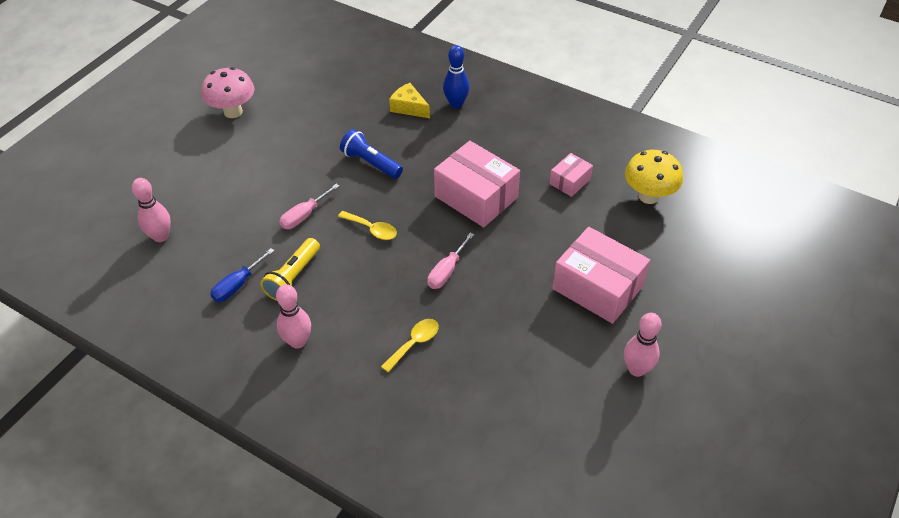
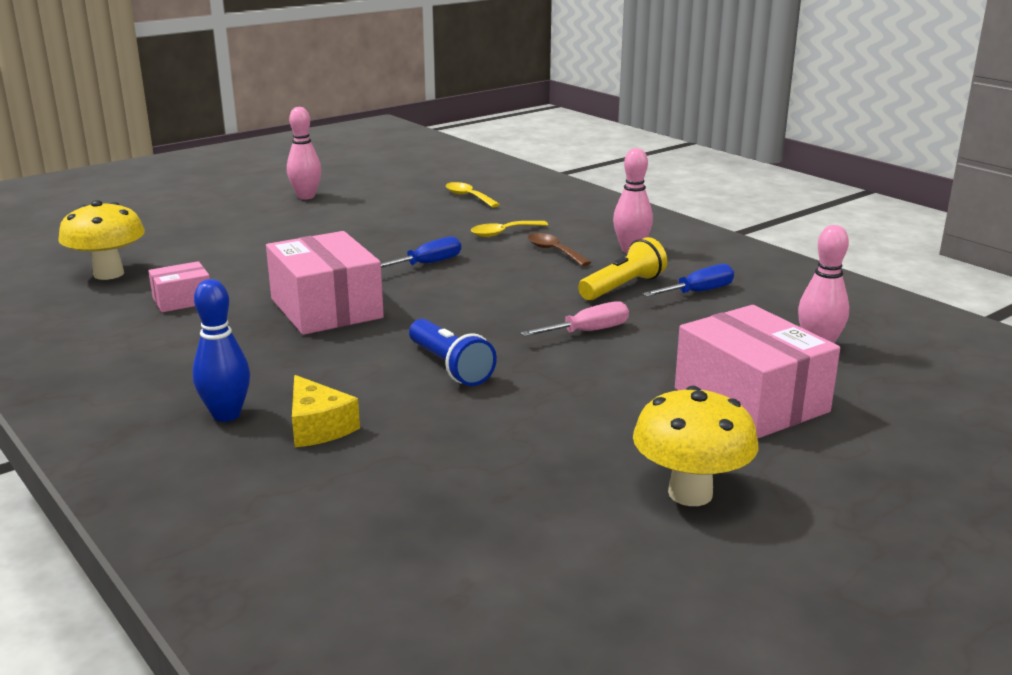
camera: 160 degrees left, 25 degrees down
(233, 112) = (690, 493): pink mushroom -> yellow mushroom
(360, 320) = (554, 251): none -> brown spoon
(372, 229) = (496, 305): yellow spoon -> yellow spoon (468, 197)
(446, 271) = (427, 264): pink screwdriver -> blue screwdriver
(597, 287) = (275, 232): pink box -> pink box (751, 400)

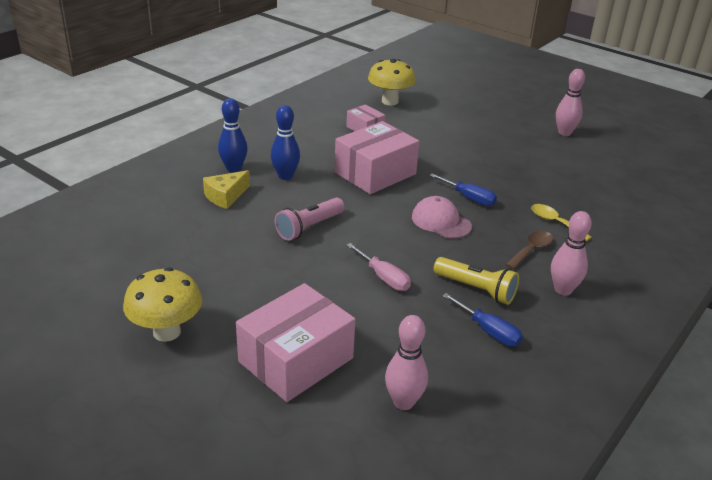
camera: 75 degrees right, 10 degrees up
(286, 372) = (285, 176): none -> blue bowling pin
(450, 367) = (309, 228): blue flashlight -> pink flashlight
(468, 197) = (625, 197): yellow spoon -> none
(474, 285) = (441, 221): none -> pink cap

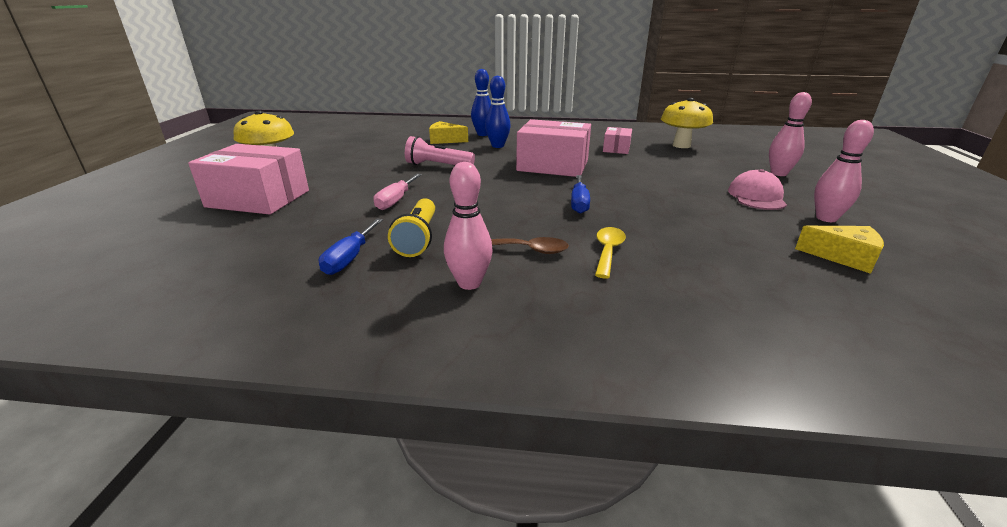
camera: 60 degrees right, 5 degrees down
(403, 402) = (216, 245): pink bowling pin -> pink bowling pin (778, 173)
(441, 221) = (516, 201): pink cap -> pink cap (756, 196)
(612, 157) = (843, 257): none -> yellow cheese

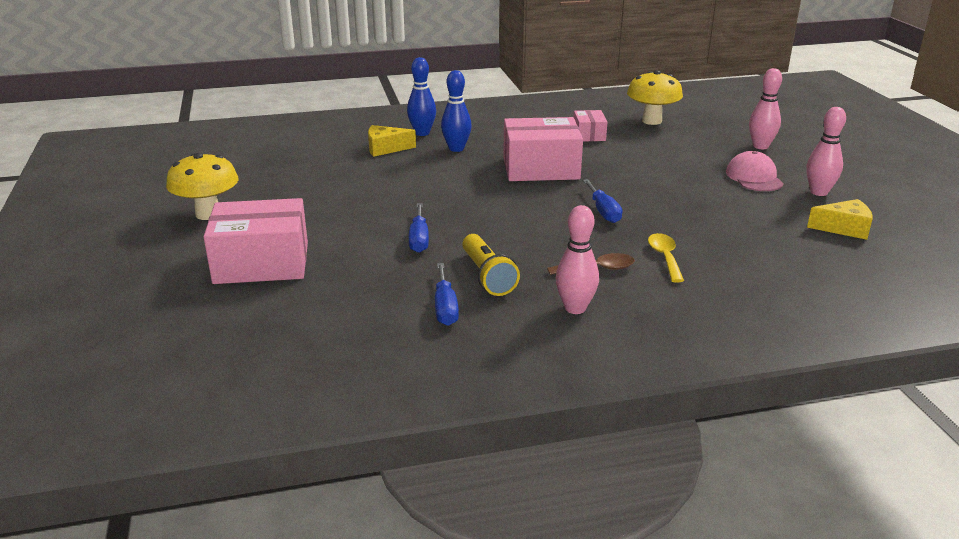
camera: 20 degrees left, 0 degrees up
(396, 200) = (419, 239): pink screwdriver -> blue screwdriver
(437, 166) = (416, 187): pink flashlight -> none

